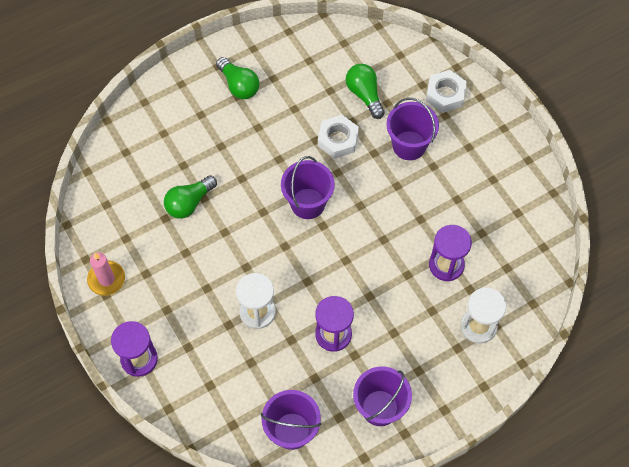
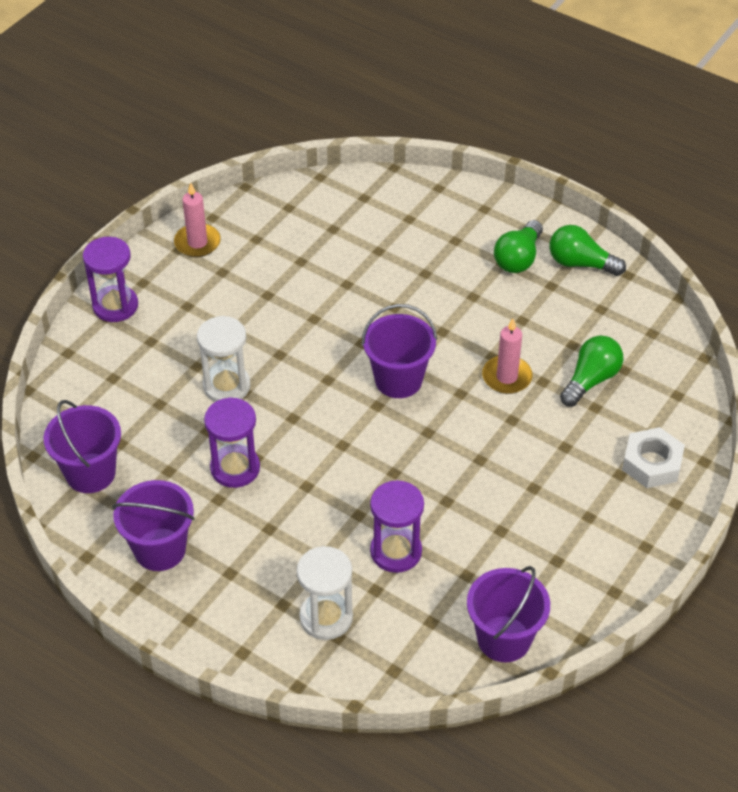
camera: 65 degrees right, 15 degrees down
(189, 203) = (333, 274): green light bulb -> green light bulb (580, 263)
(338, 140) = (506, 377): white nut -> pink candle
(409, 145) = (547, 451): purple bucket -> purple bucket (504, 639)

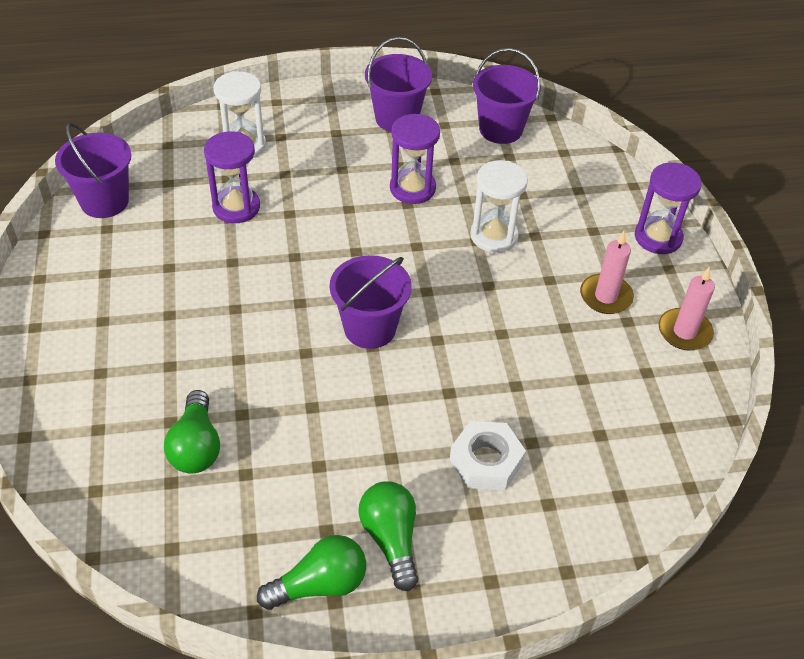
camera: 135 degrees right, 0 degrees up
(506, 377) = (279, 395): pink candle -> pink candle (605, 296)
(652, 463) = (76, 401): white nut -> white nut (486, 461)

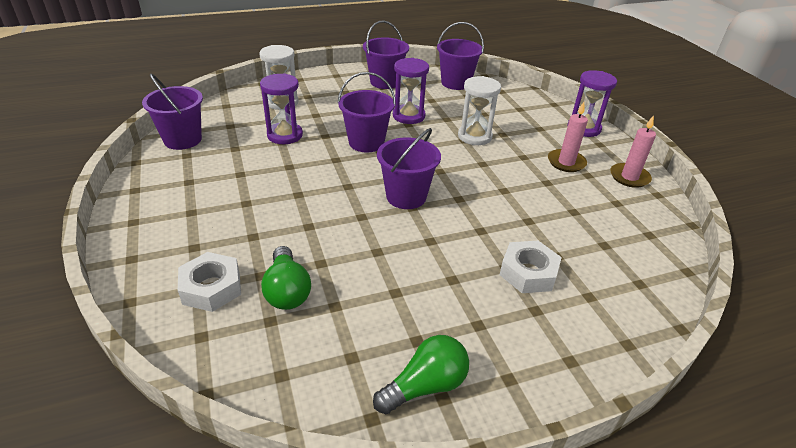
camera: 10 degrees left, 10 degrees down
(113, 431) = (211, 287): none -> white nut
(341, 231) = (366, 142): none -> purple bucket
(391, 539) = (474, 340): green light bulb -> none

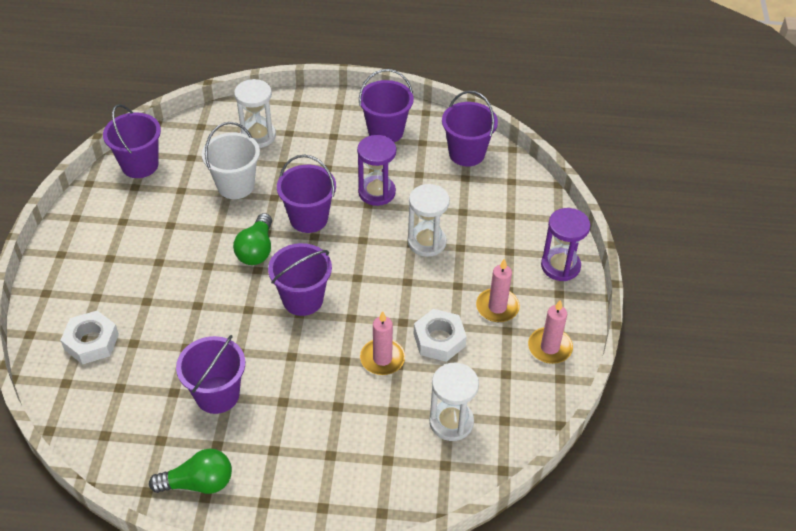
camera: 25 degrees right, 10 degrees up
(285, 135) = (235, 185): purple hourglass -> white bucket
(287, 290) = (145, 365): green light bulb -> green light bulb (256, 250)
(383, 294) = (217, 395): none -> purple bucket
(512, 220) = (382, 358): none -> pink candle
(528, 273) = (352, 418): white nut -> white nut (439, 340)
(611, 249) = (451, 422): none -> white hourglass

